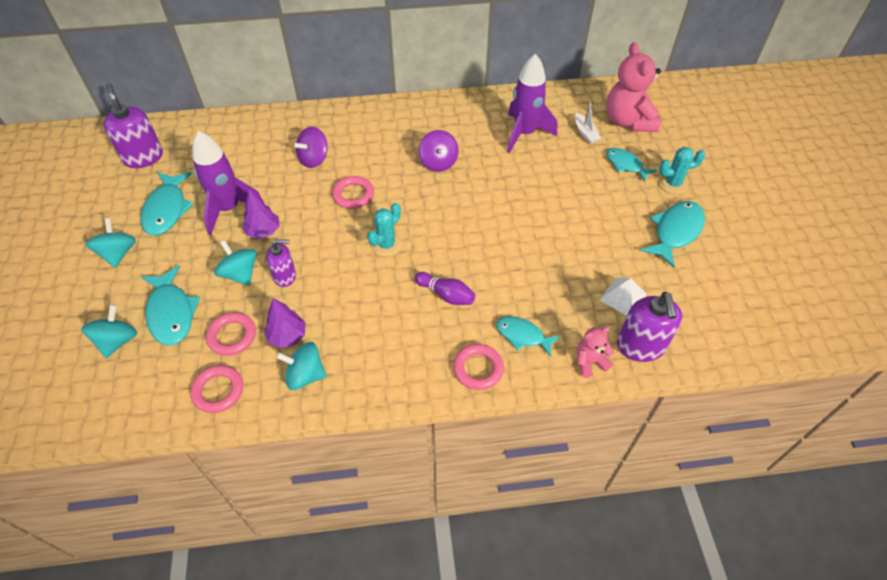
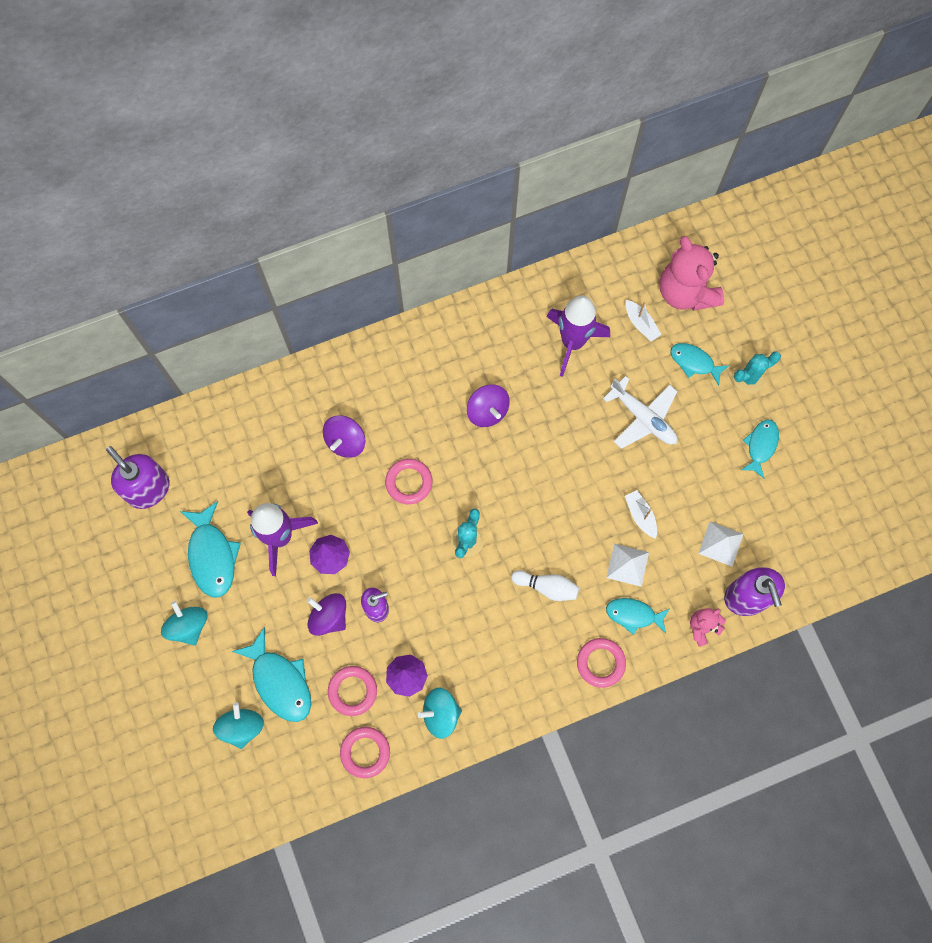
camera: 15 degrees left, 20 degrees up
(240, 274) = (329, 617): turquoise spinning top -> purple spinning top
(446, 295) = (547, 587): purple bowling pin -> white bowling pin
(528, 294) = (627, 565): none -> white pyramid
(550, 259) = (640, 515): none -> white boat
(571, 192) = (643, 418): none -> white plane
(675, 232) = (760, 446): turquoise fish -> turquoise fish, size x0.64

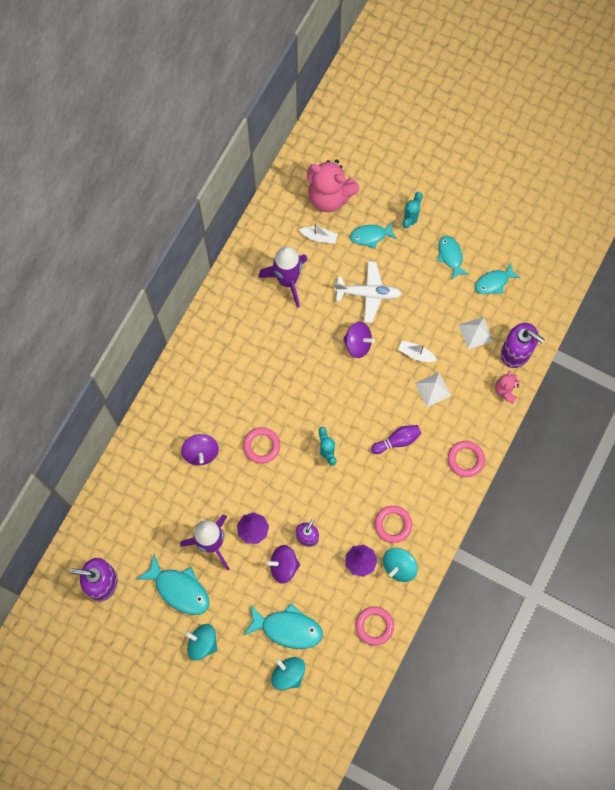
camera: 40 degrees left, 0 degrees up
(352, 691) = (336, 597): pink ring -> pink ring (393, 524)
(487, 411) = (272, 364): purple spinning top -> purple spinning top (358, 344)
(547, 587) = (397, 441): white bowling pin -> purple bowling pin
(633, 615) = (461, 416): turquoise fish -> turquoise fish (493, 282)

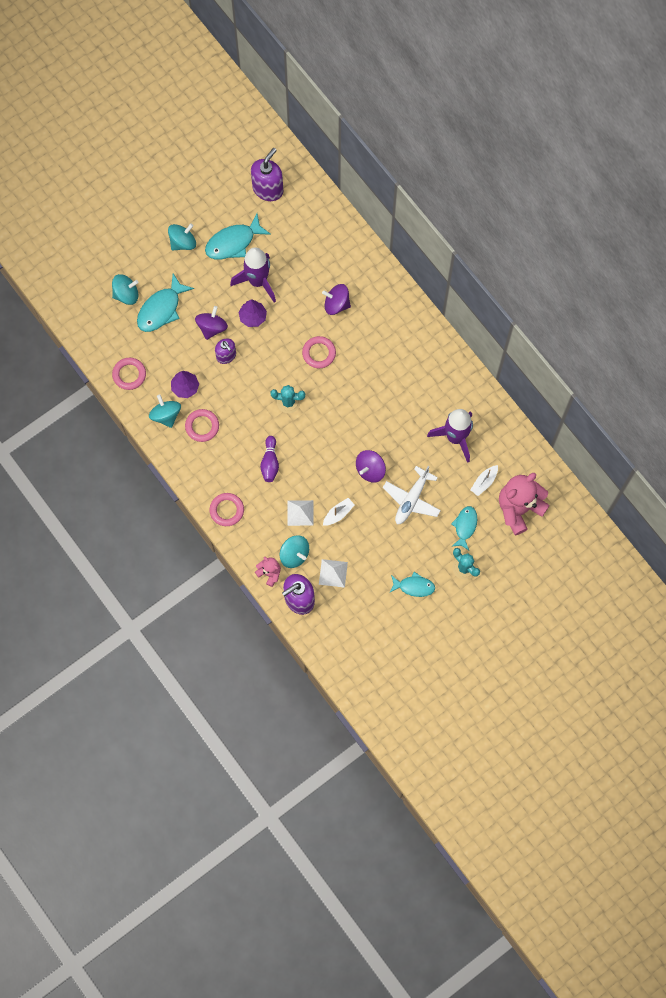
camera: 115 degrees right, 0 degrees up
(476, 376) = (294, 554): none -> turquoise spinning top
(493, 282) = (371, 612): turquoise fish -> none

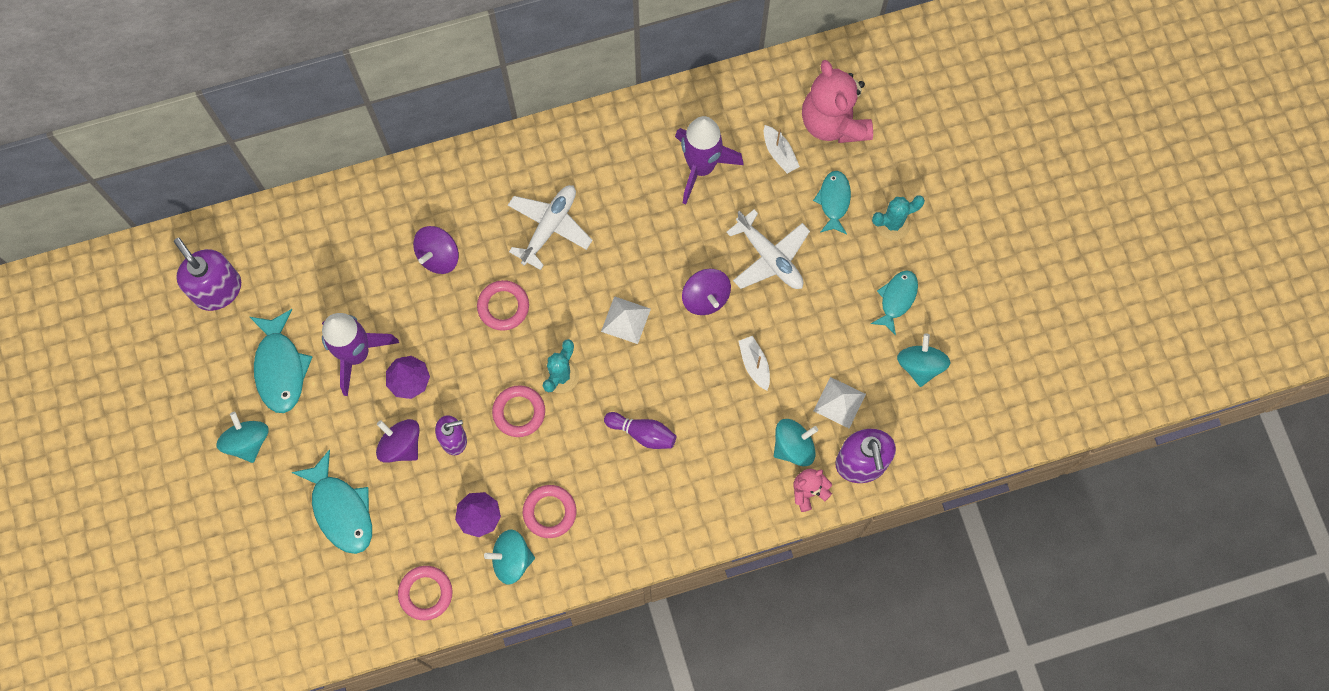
camera: 70 degrees left, 0 degrees up
(126, 294) = (295, 554): turquoise spinning top -> turquoise spinning top (920, 365)
(227, 510) = (692, 520): pink ring -> pink ring (519, 412)
(300, 512) = (734, 416): white pyramid -> white pyramid (625, 320)
(380, 361) = (549, 227): none -> white plane
(465, 526) = (834, 201): turquoise fish -> turquoise fish turned 60 degrees clockwise

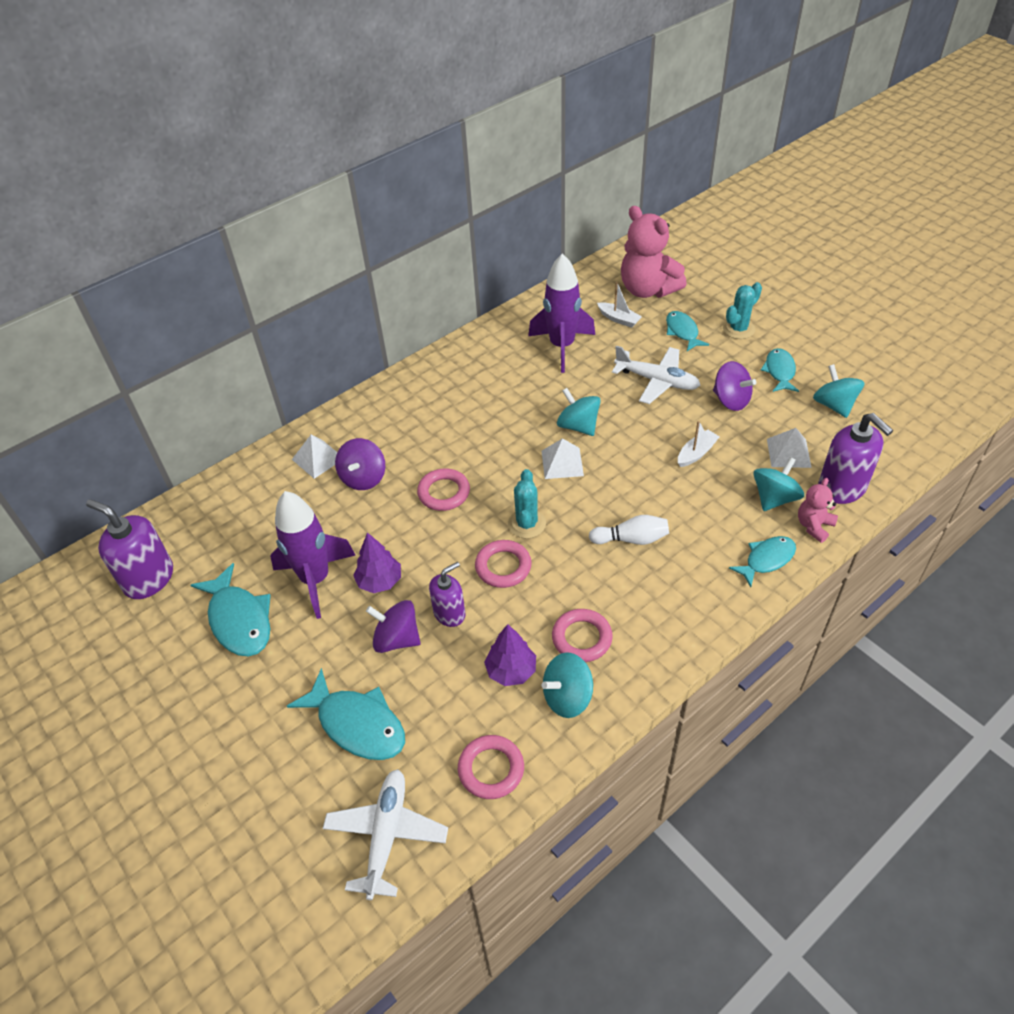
camera: 20 degrees left, 25 degrees down
(247, 441) = (226, 700): turquoise spinning top -> turquoise spinning top (578, 426)
(406, 213) = (318, 458): none -> white pyramid
(549, 227) = (455, 424): white plane -> white plane (386, 835)
(642, 433) = (631, 539): purple bowling pin -> white bowling pin
(705, 297) = (622, 424): purple spinning top -> purple spinning top (731, 400)
(745, 507) = (766, 560): none -> turquoise fish
(754, 364) = (696, 453): white boat -> white boat turned 90 degrees clockwise

